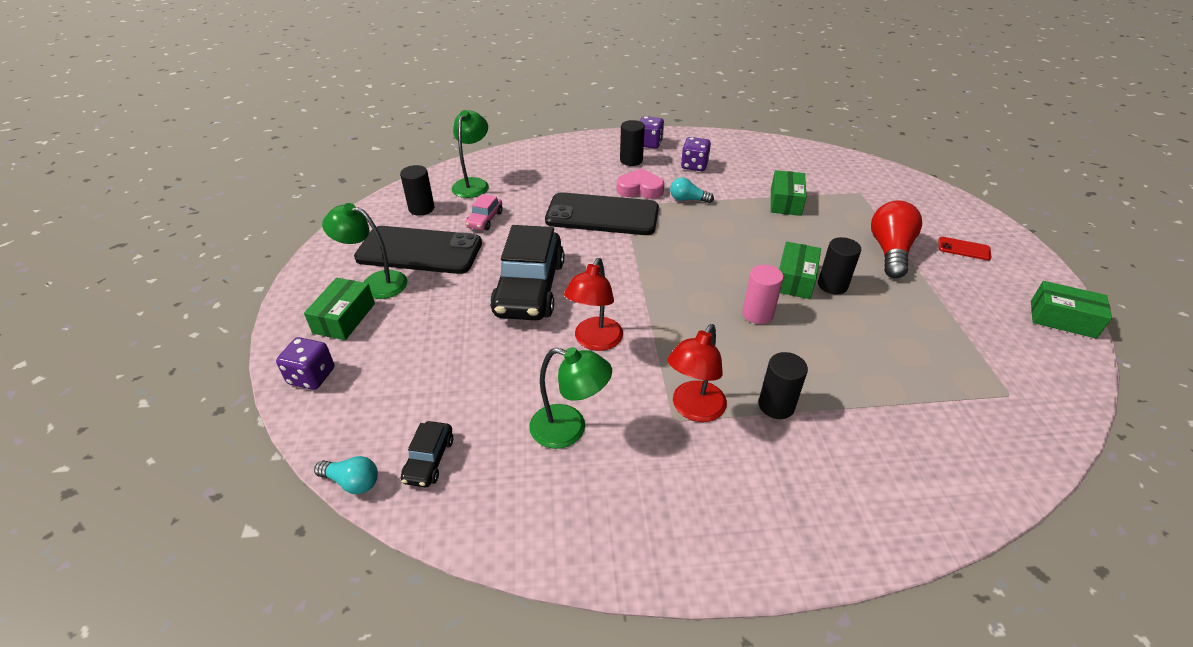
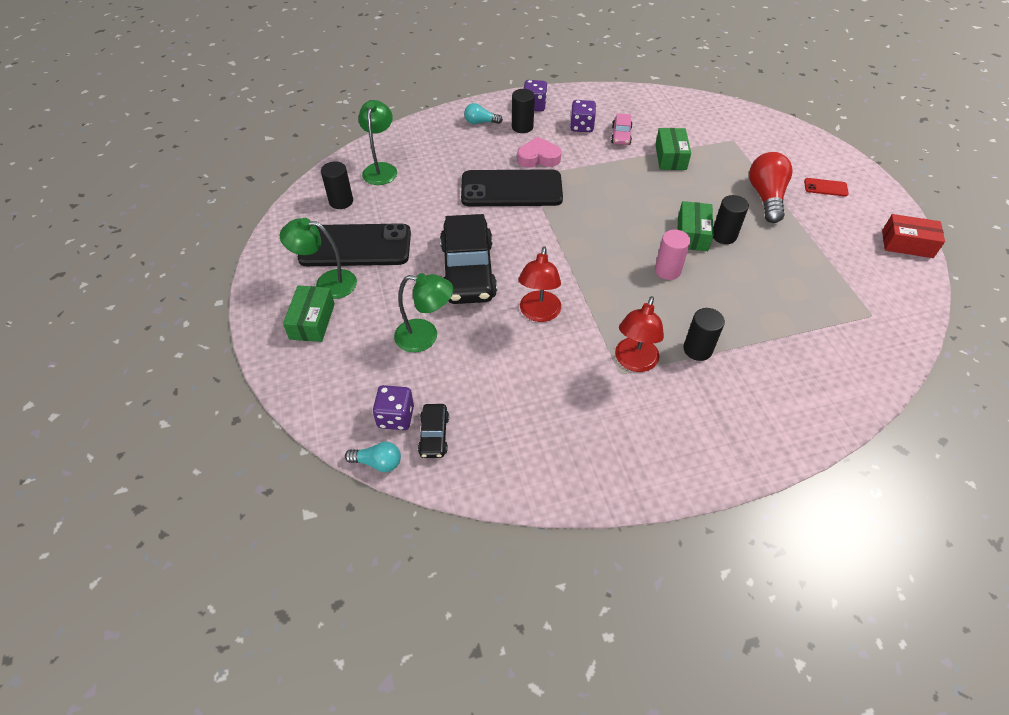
camera: 10 degrees left, 10 degrees up
(311, 376) = (306, 379): purple dice -> purple dice (396, 417)
(485, 219) = (405, 206): pink car -> pink car (621, 135)
(569, 429) = (539, 393): green lamp -> green lamp (425, 337)
(687, 199) = (584, 164): turquoise light bulb -> turquoise light bulb (480, 122)
(1062, 319) = (907, 244): green box -> red box

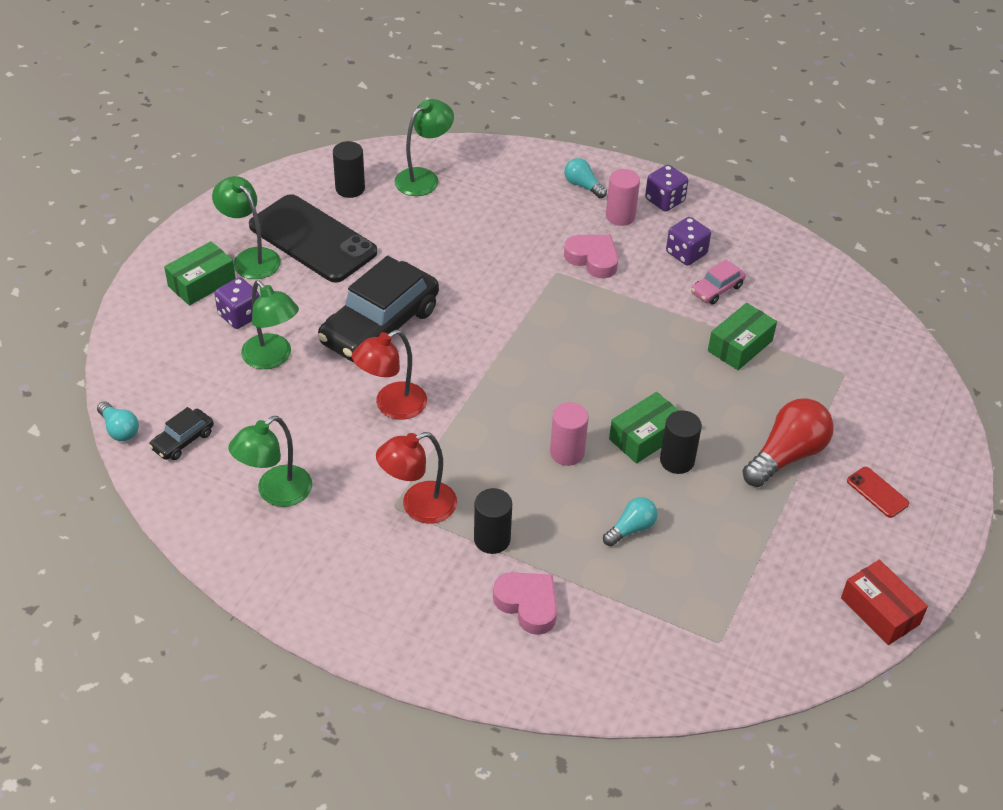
camera: 40 degrees right, 5 degrees down
(396, 417) = (172, 405): purple dice -> purple dice (240, 316)
(511, 189) = (522, 274): black phone -> none
(522, 127) = (620, 216): black cylinder -> pink cylinder
(540, 421) = (275, 493): none -> green lamp
(753, 288) = (631, 529): none -> turquoise light bulb
(765, 371) = (528, 604): none -> pink heart

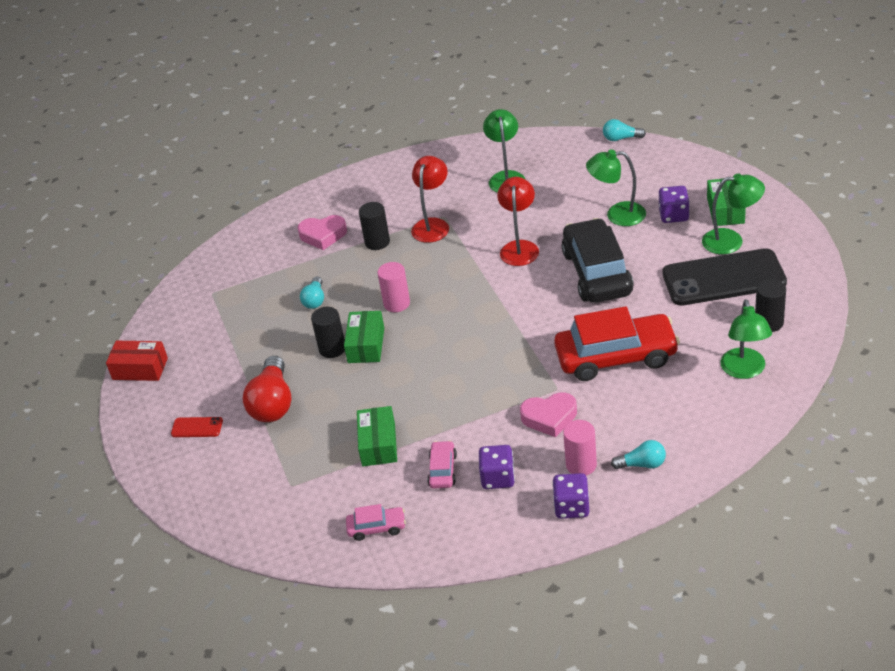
camera: 140 degrees right, 5 degrees down
(183, 440) = (585, 158): black car -> none
(482, 256) = (616, 357): none -> red car
(812, 292) = (376, 528): none -> pink car

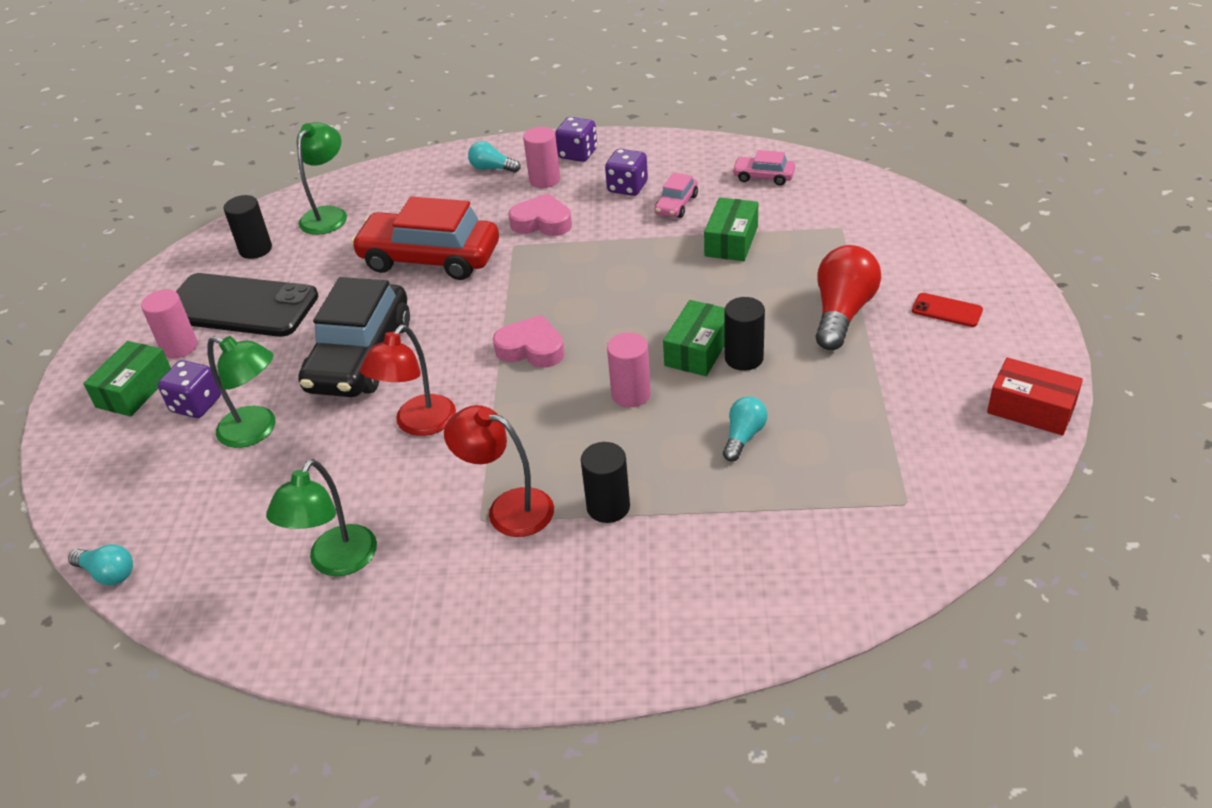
camera: 160 degrees left, 0 degrees up
(323, 235) = (689, 554): pink heart -> pink heart (531, 349)
(432, 225) = (508, 508): red lamp -> red lamp turned 75 degrees clockwise
(731, 241) = (179, 347): green lamp -> pink cylinder

